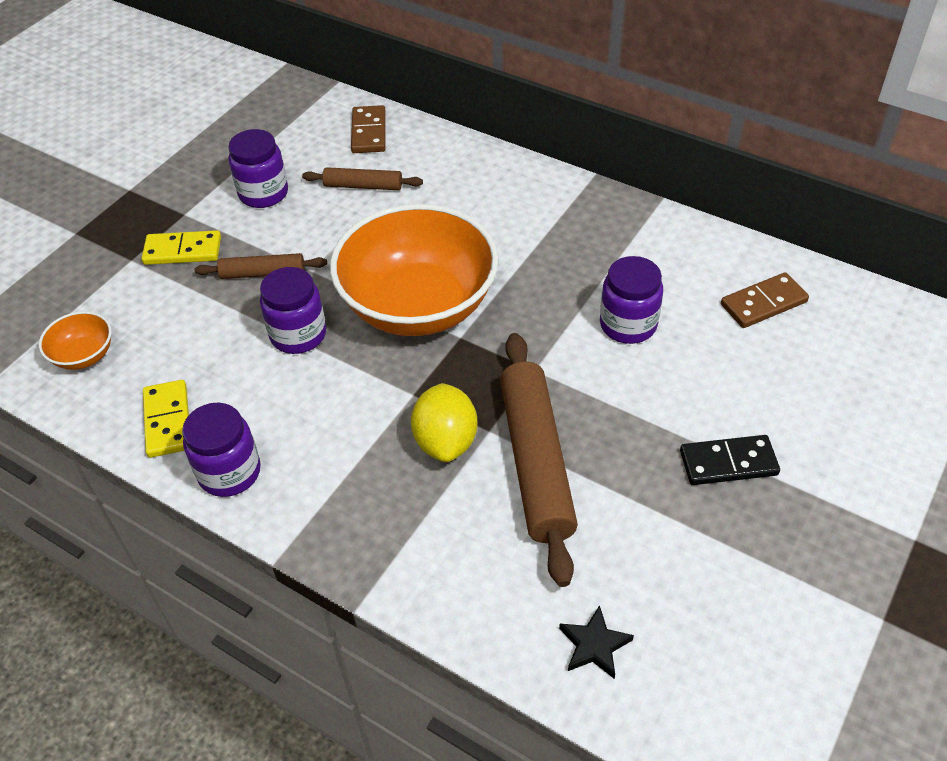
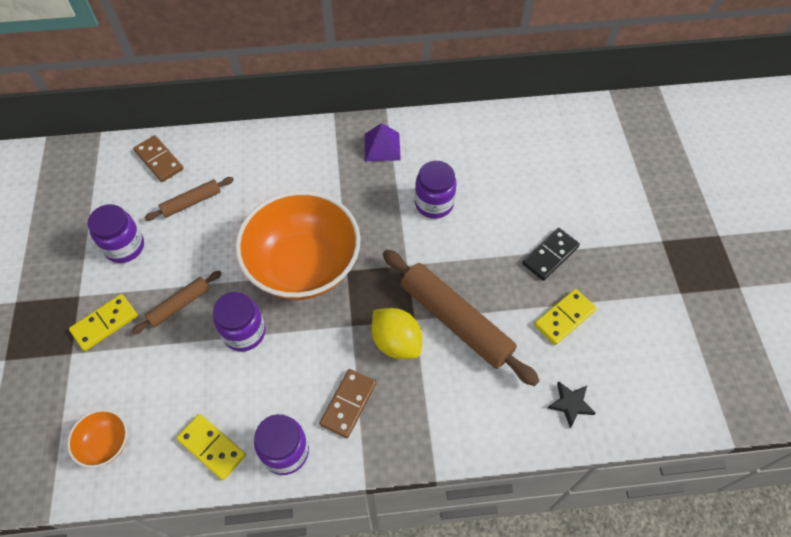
camera: 40 degrees left, 10 degrees up
(621, 234) = (382, 147): none -> purple pyramid
(680, 544) = (564, 318): none -> yellow domino
(763, 303) = (493, 147): brown domino -> brown domino (348, 404)

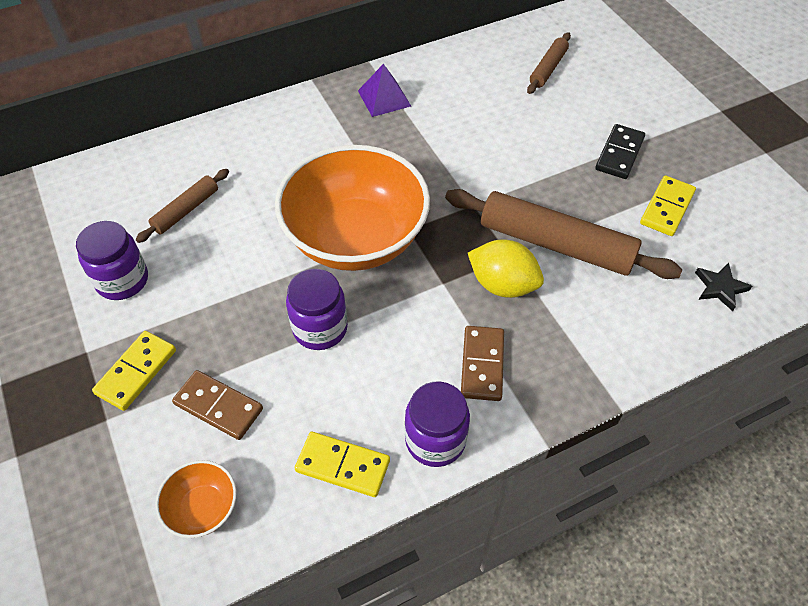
camera: 20 degrees left, 5 degrees down
(159, 160) = (123, 177): brown domino -> brown domino (218, 406)
(179, 305) = (224, 323): brown rolling pin -> brown rolling pin (548, 68)
(434, 204) = (470, 138): purple jar -> none

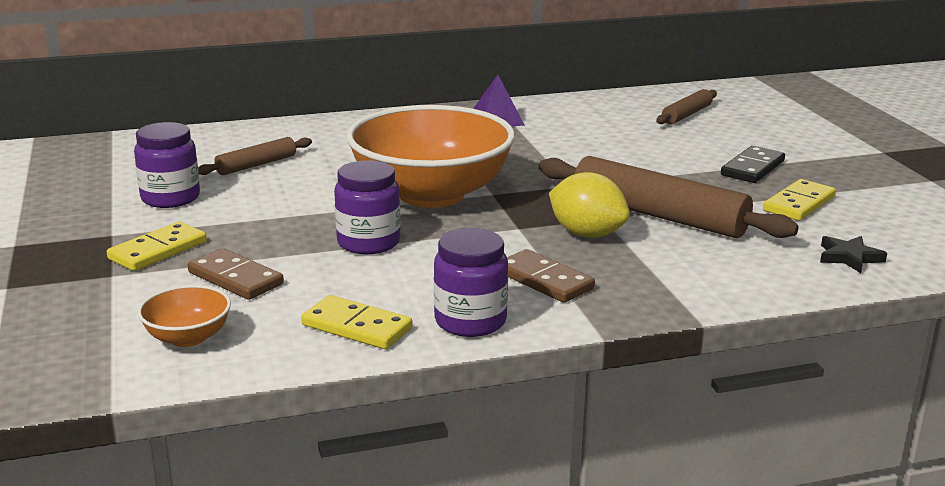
camera: 10 degrees right, 30 degrees down
(482, 365) = (544, 280): brown domino -> brown domino turned 60 degrees counterclockwise

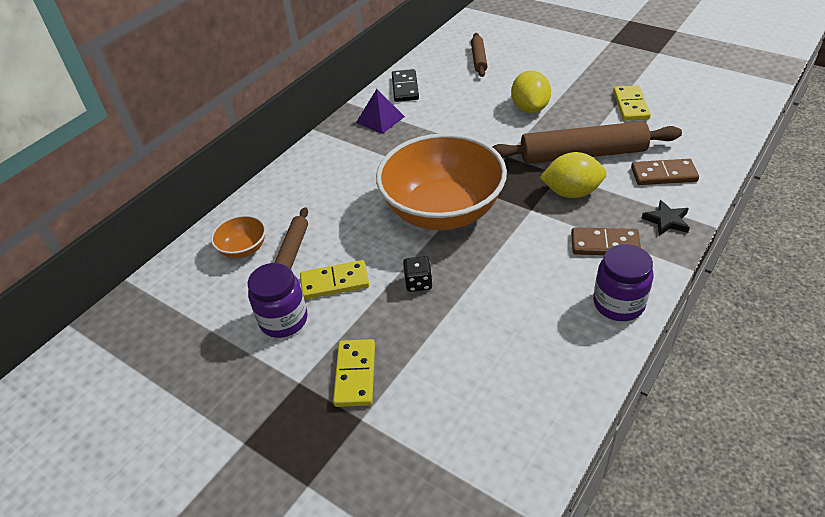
camera: 35 degrees left, 20 degrees up
(188, 337) = (497, 435): orange bowl -> orange bowl (243, 249)
(235, 278) = (443, 363): brown domino -> brown domino (663, 174)
(316, 225) = (418, 283): none -> black dice
(357, 327) = (572, 352): yellow domino -> yellow domino (334, 282)
(368, 242) = (471, 277): purple jar -> none
(669, 165) = (530, 108): none -> yellow lemon
(752, 168) = (572, 88): black domino -> black domino (405, 88)
(849, 257) = (704, 134): black star -> black star (666, 220)

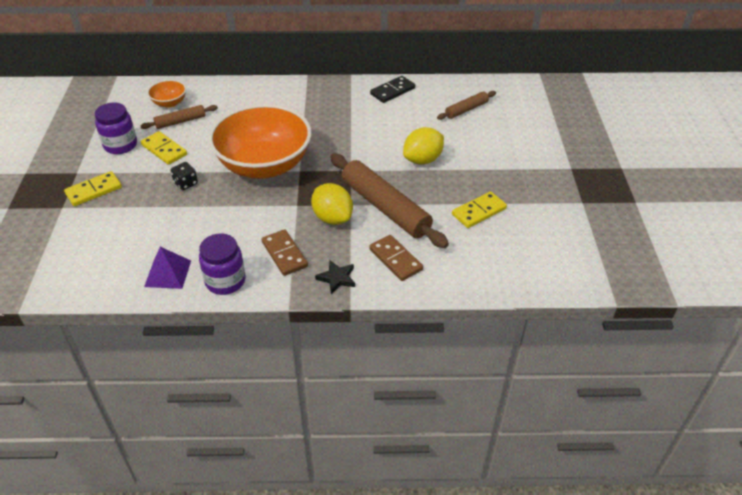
camera: 50 degrees right, 0 degrees up
(380, 119) = (343, 97): purple pyramid -> purple pyramid (168, 273)

